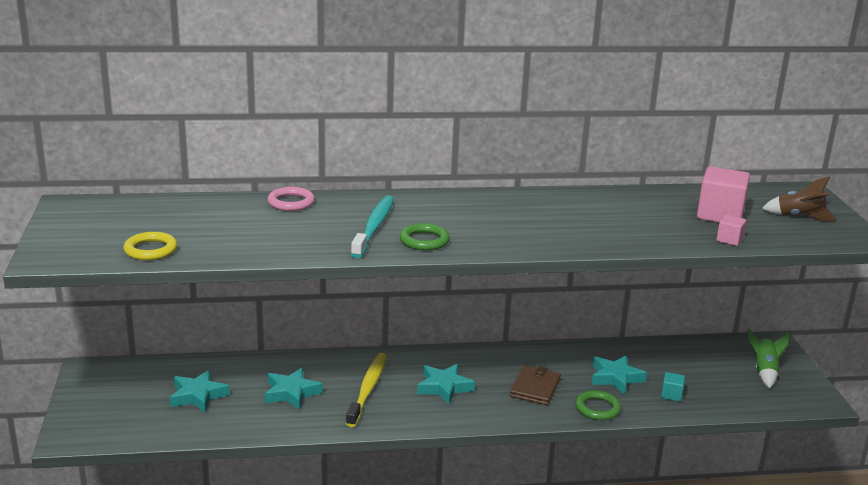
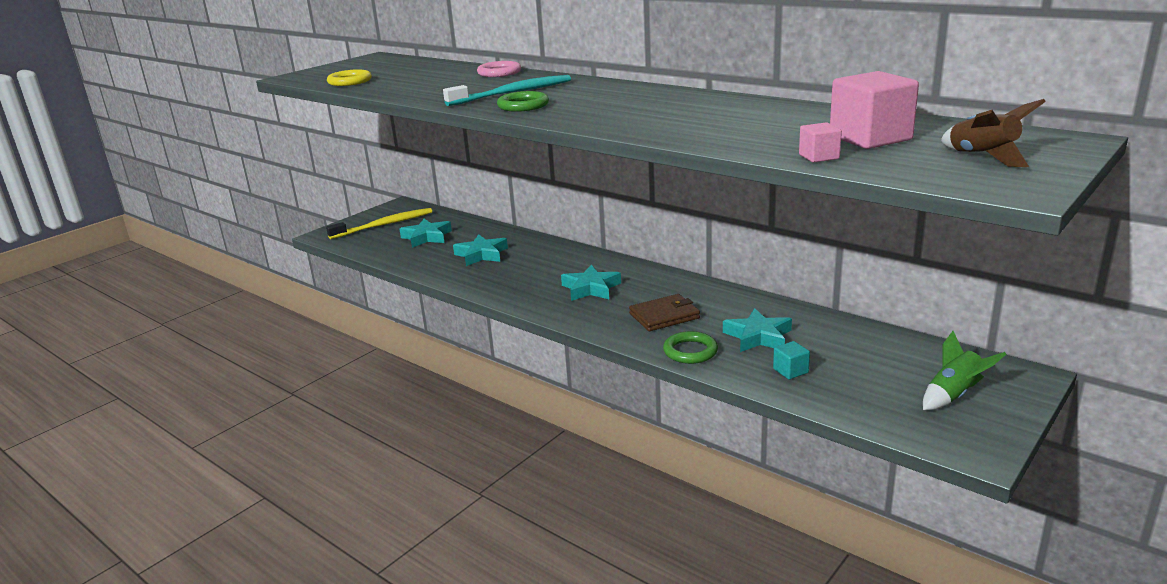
camera: 50 degrees right, 0 degrees up
(368, 389) = (534, 270): yellow toothbrush -> yellow toothbrush (384, 225)

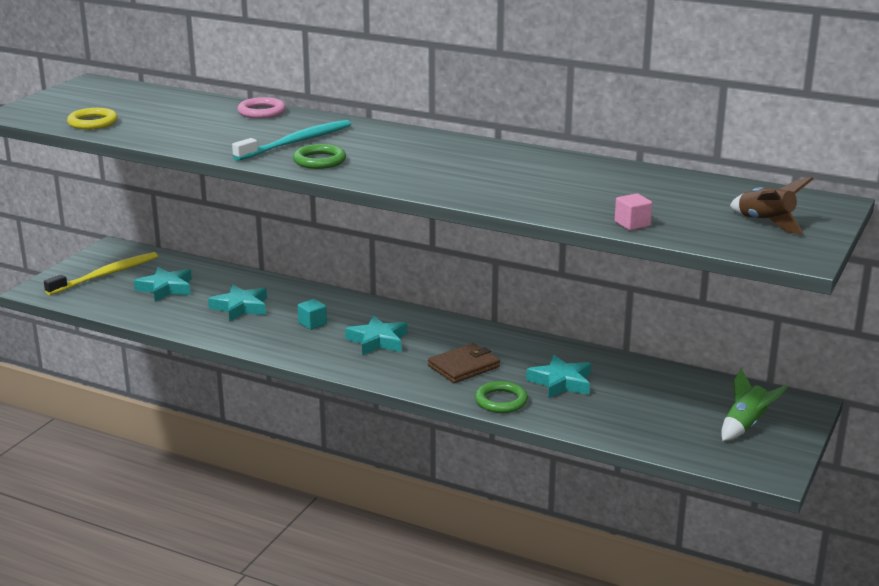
camera: 15 degrees left, 0 degrees up
(790, 371) = (599, 414): turquoise cube -> turquoise cube (312, 323)
(870, 138) = (669, 202): pink cube -> none

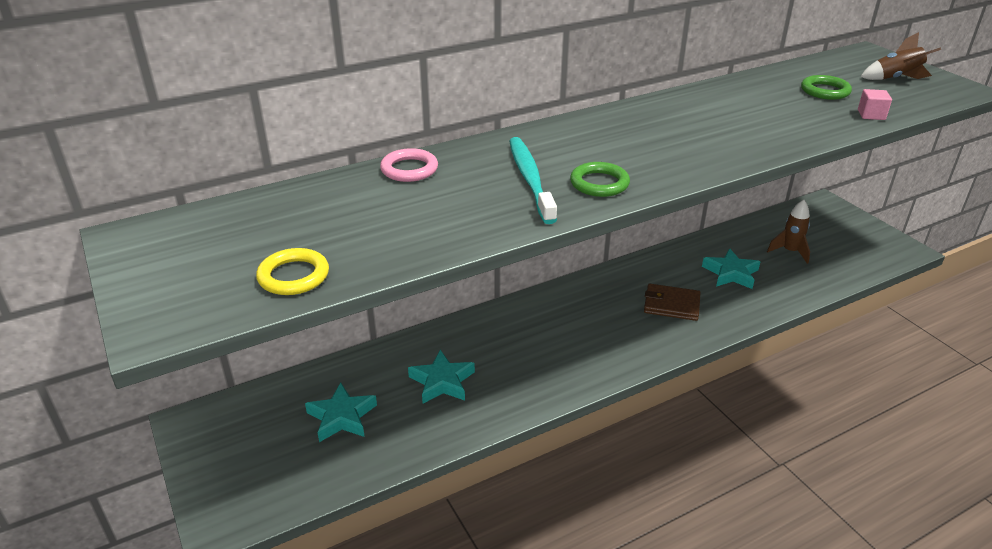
camera: 55 degrees left, 10 degrees up
(106, 275) = (252, 451): yellow toothbrush -> none
(312, 323) = (521, 351): turquoise cube -> none
(378, 341) = (589, 329): turquoise star -> none
(464, 366) = (671, 305): brown wallet -> brown wallet turned 75 degrees counterclockwise
(501, 401) = (741, 311): green ring -> green ring (825, 91)
(653, 404) = (790, 252): none -> brown rocket
(745, 426) = (841, 233): green rocket -> none

